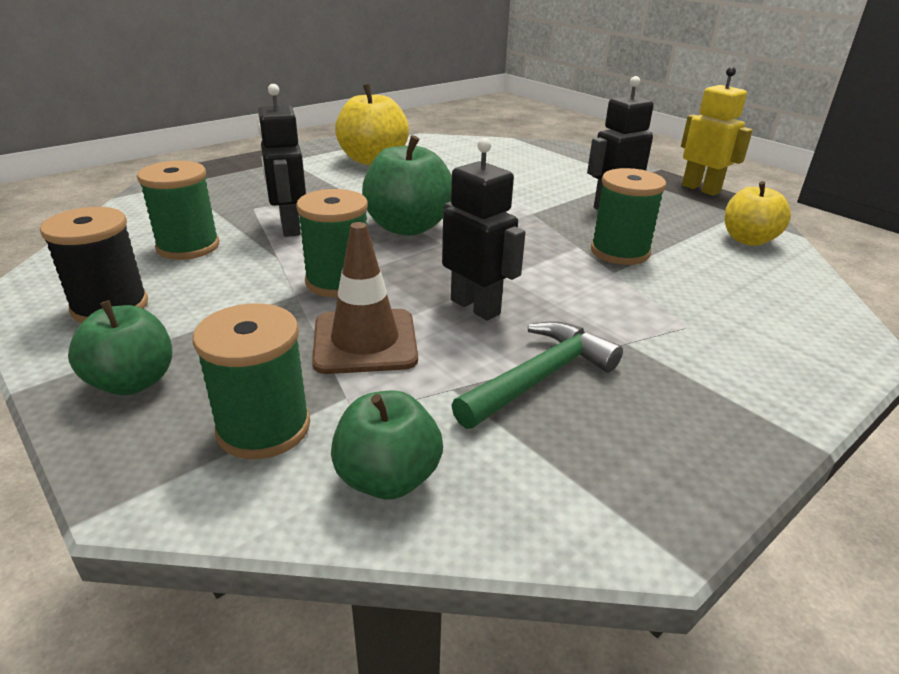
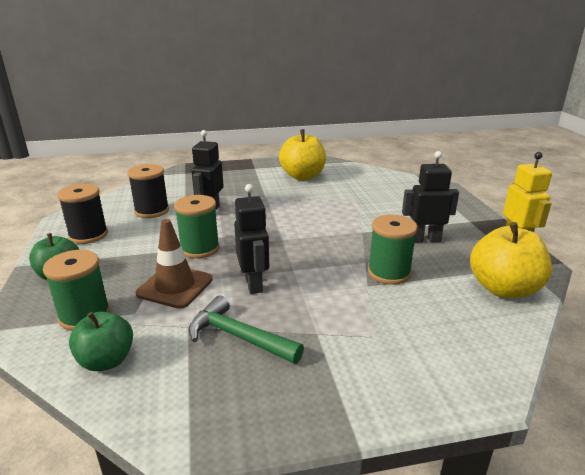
camera: 30 degrees right, 5 degrees down
(188, 247) = (152, 211): green spool -> black spool
(408, 227) = (273, 224): green apple -> none
(539, 378) = (239, 337): green hammer -> green hammer turned 135 degrees counterclockwise
(748, 240) = (503, 289): yellow apple -> yellow apple, size x1.51

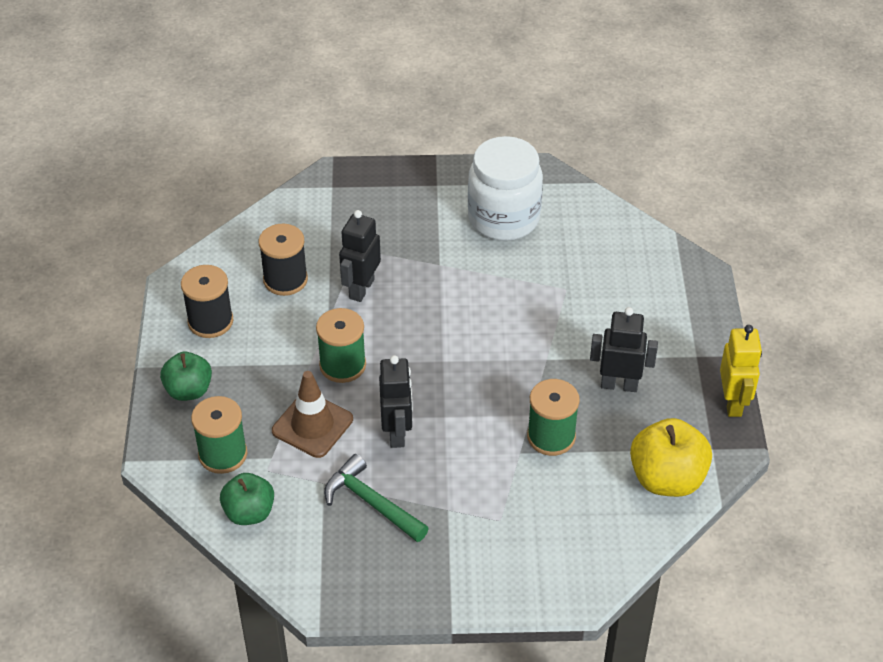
camera: 10 degrees right, 20 degrees up
(303, 176) = (503, 218): yellow apple -> white jar

